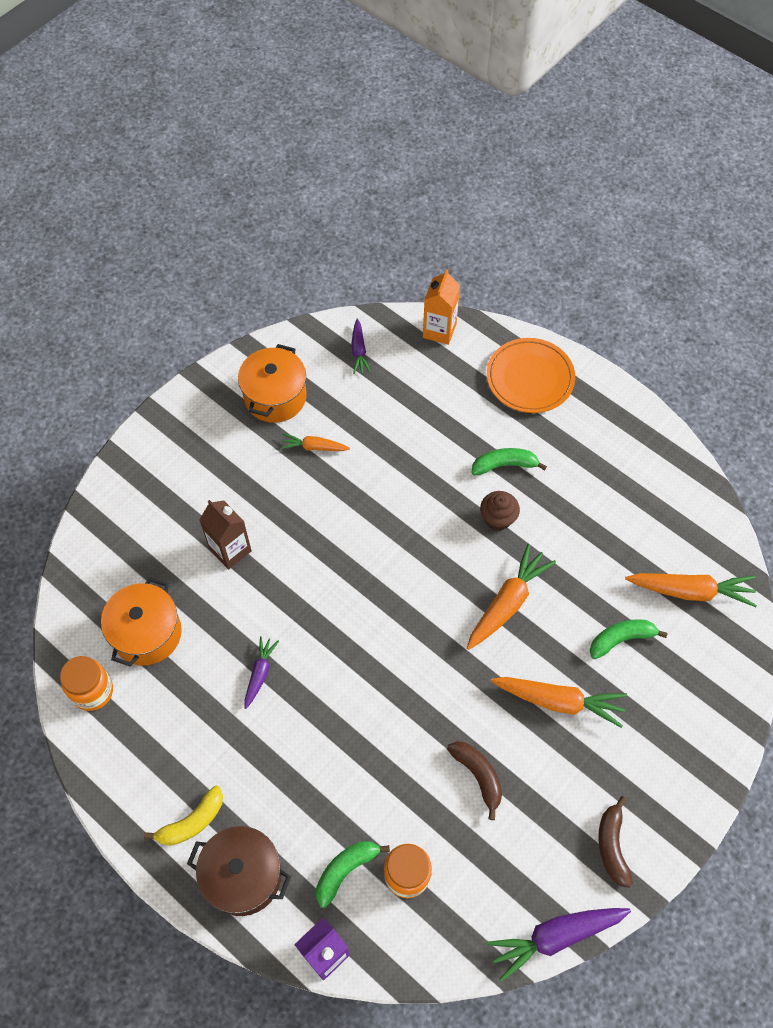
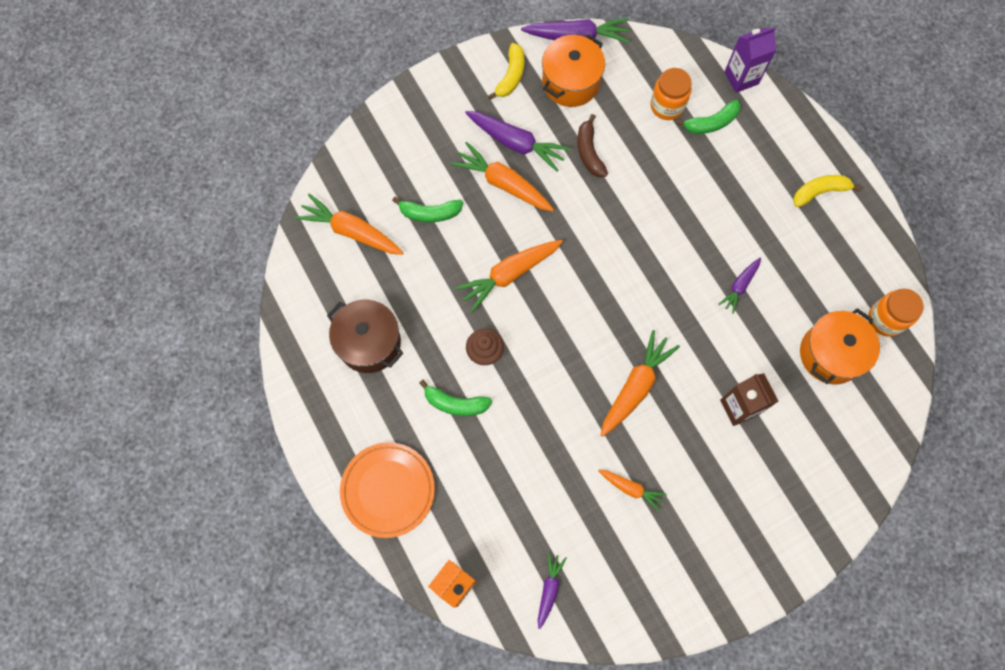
camera: 160 degrees left, 10 degrees up
(243, 876) = (788, 143): brown pot -> brown pot (369, 343)
(275, 397) = (653, 563): orange pot -> orange pot (570, 82)
(339, 535) = (635, 387): none -> orange carrot
(566, 756) = (516, 143): none -> purple carrot
(612, 845) = (511, 76): brown banana -> yellow banana

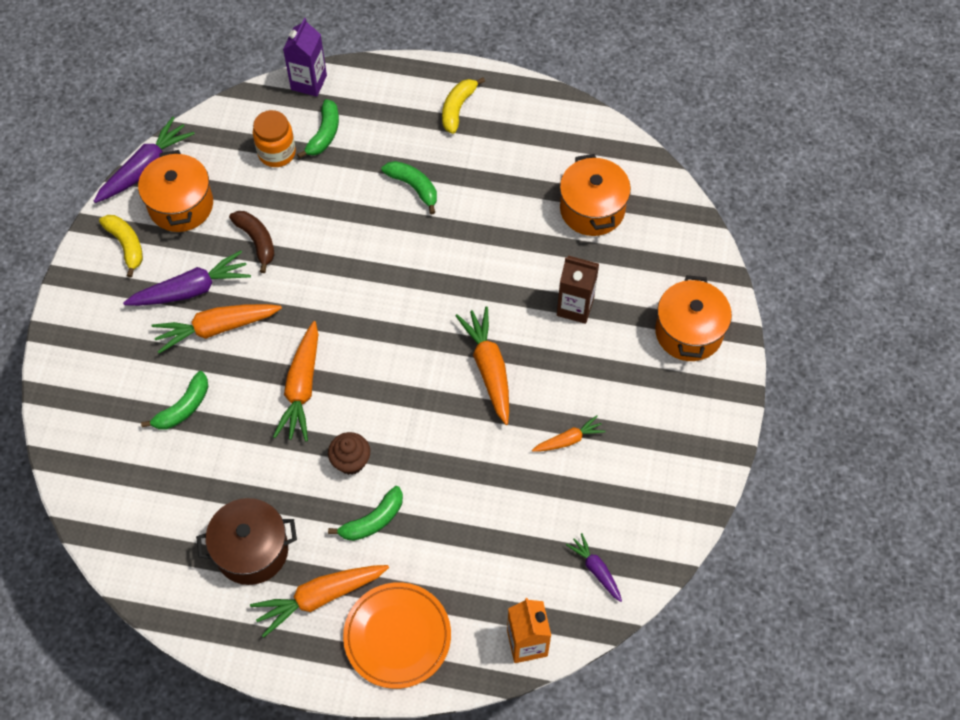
camera: 50 degrees left, 10 degrees down
(351, 231) = (134, 485): orange carrot -> orange carrot (320, 597)
(589, 152) = (257, 241): brown banana -> brown banana turned 150 degrees counterclockwise
(727, 216) = (414, 187): none -> green banana
(740, 286) = (479, 226): purple carrot -> none
(796, 507) = (689, 332): none -> orange pot
(885, 319) = (600, 150): orange jar -> none

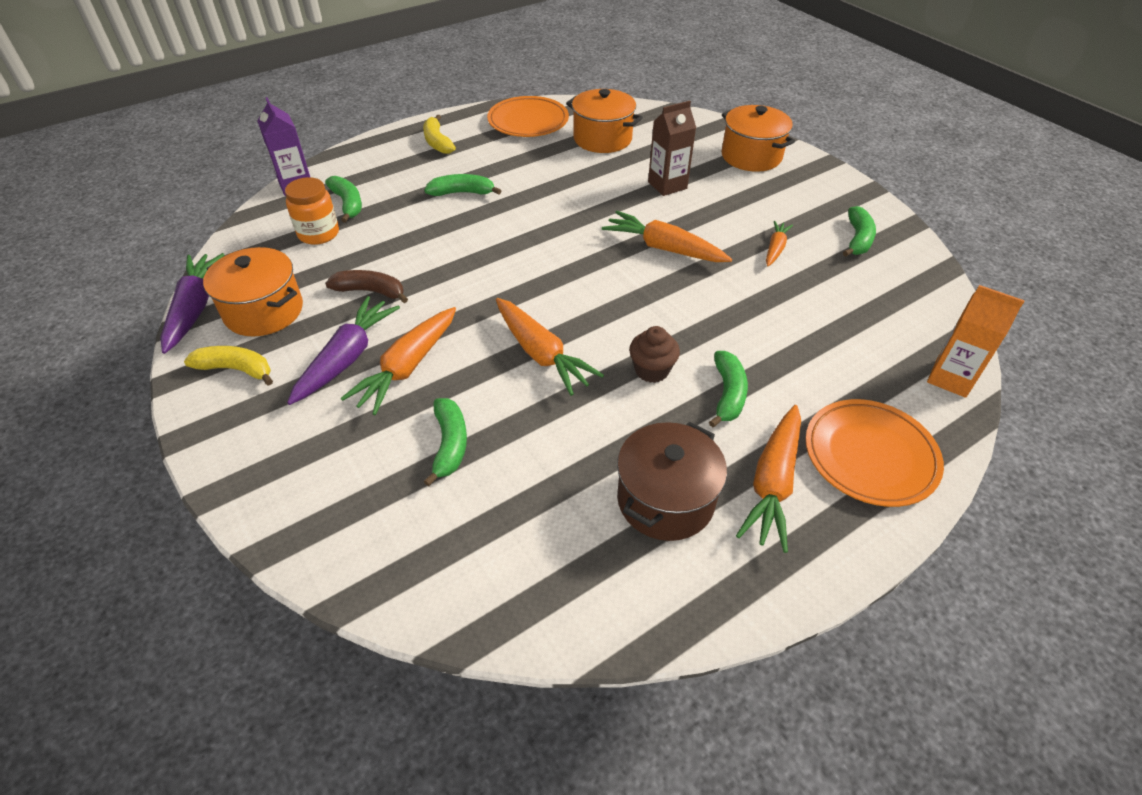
camera: 45 degrees left, 15 degrees down
(557, 137) = (528, 121): none -> orange plate
(596, 570) = (910, 301): purple carrot -> none
(644, 486) = (857, 239): none -> green banana

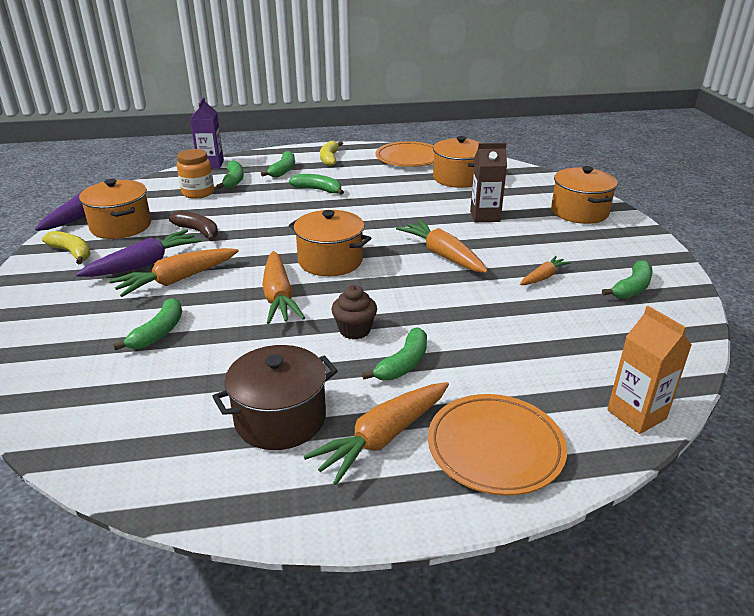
camera: 25 degrees right, 15 degrees down
(396, 173) = (283, 170): none -> green banana
(557, 289) = (330, 261): none -> orange pot

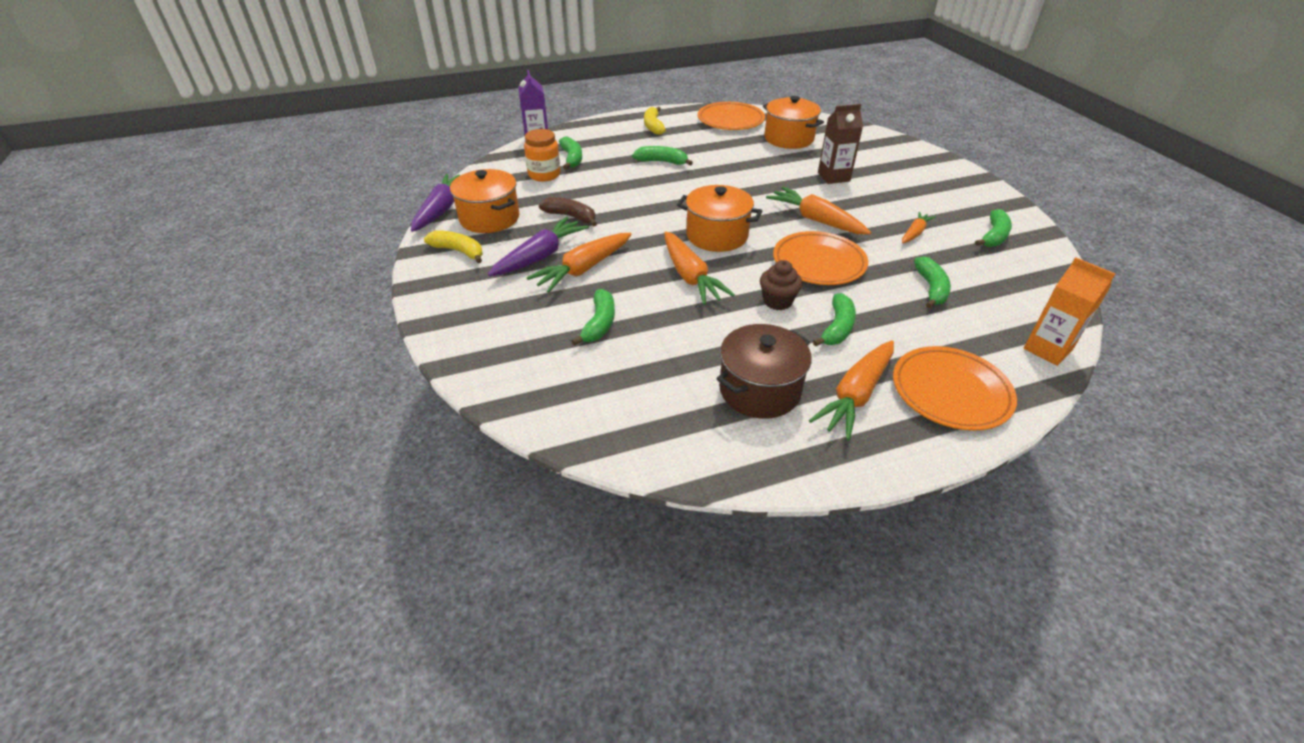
camera: 10 degrees left, 10 degrees up
(283, 170) = (615, 143): green banana -> green banana (931, 288)
(421, 296) = (818, 262): none -> orange plate
(579, 212) = (915, 165): orange pot -> none

